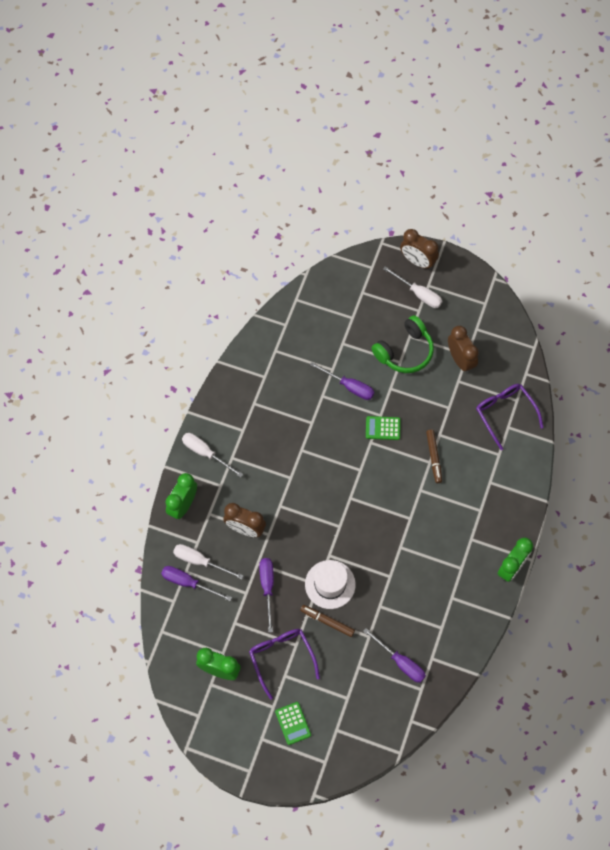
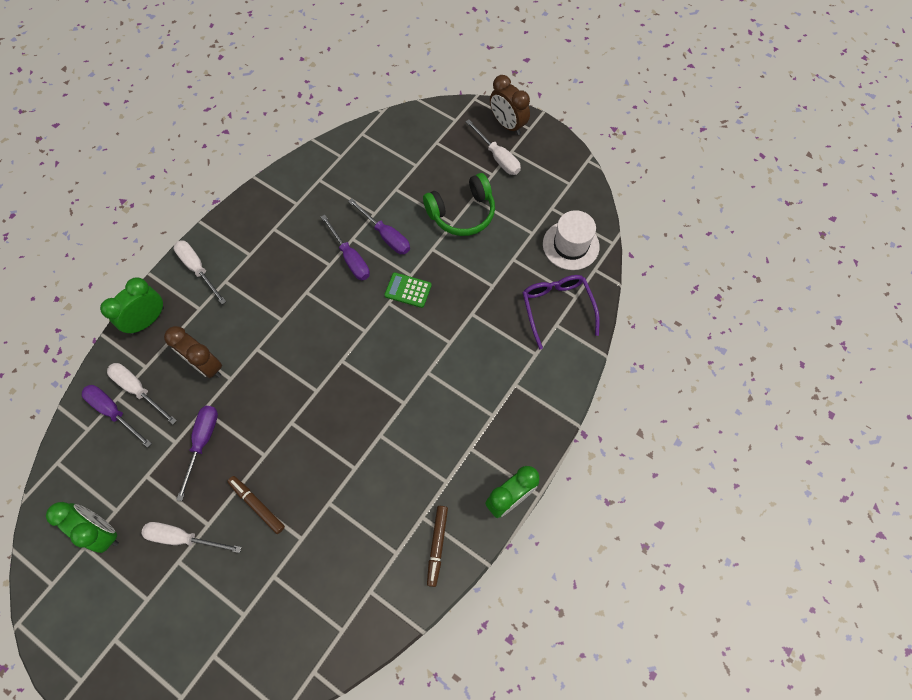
camera: 15 degrees right, 0 degrees up
(282, 658) = (183, 538): purple glasses -> white screwdriver
(293, 723) = (162, 630): green calculator -> none
(330, 584) = (278, 459): white hat -> white hat (570, 245)
(400, 662) = (328, 585): purple screwdriver -> purple screwdriver (350, 258)
(434, 457) = (456, 338): brown marker -> brown marker (437, 545)
(460, 360) = (522, 237): brown clock -> none

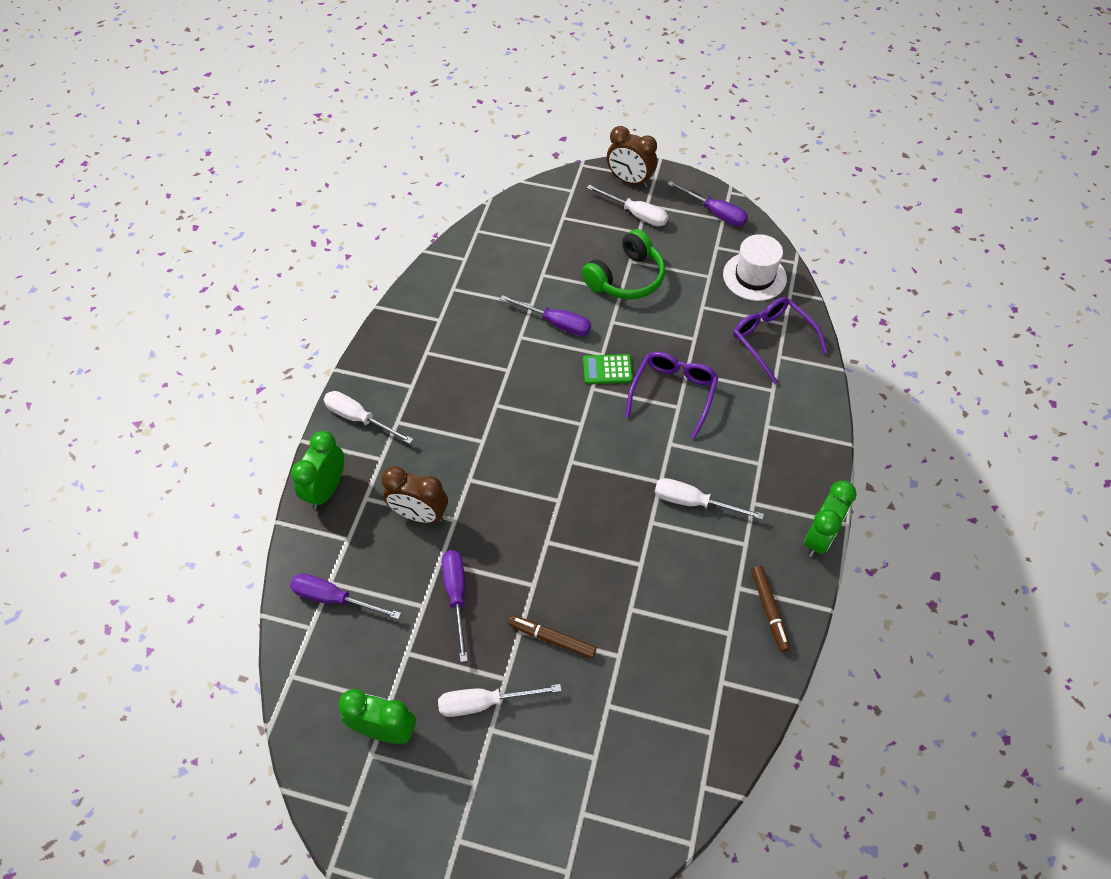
camera: 20 degrees left, 10 degrees down
(138, 390) = (352, 565): white screwdriver -> white screwdriver (693, 502)
(350, 258) = (528, 356): purple screwdriver -> purple screwdriver (715, 213)
(451, 329) = (673, 394): none -> purple glasses

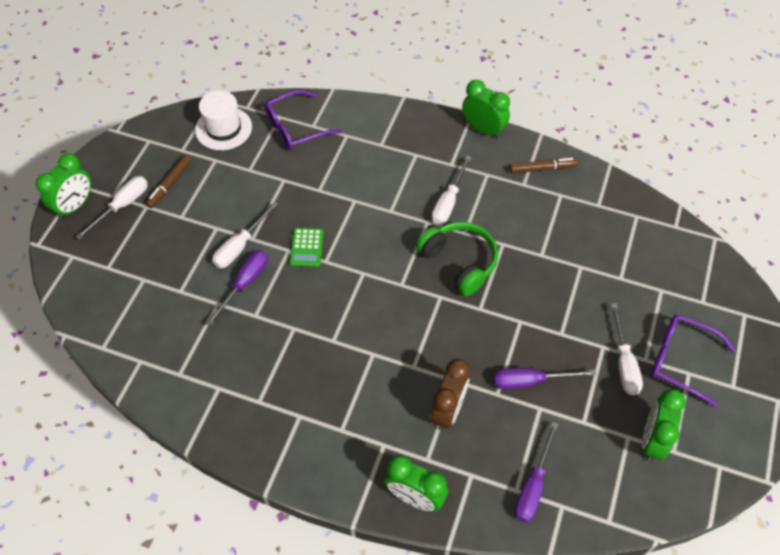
camera: 85 degrees left, 0 degrees up
(359, 419) = (333, 466): white screwdriver -> white screwdriver (240, 246)
(552, 639) = (568, 311): brown marker -> brown marker (170, 184)
(626, 278) = (202, 222): green headphones -> green headphones (459, 262)
(629, 180) = (75, 206): brown clock -> green clock
(673, 394) = (340, 202): purple glasses -> purple glasses (681, 360)
(715, 213) = (140, 145): purple screwdriver -> none

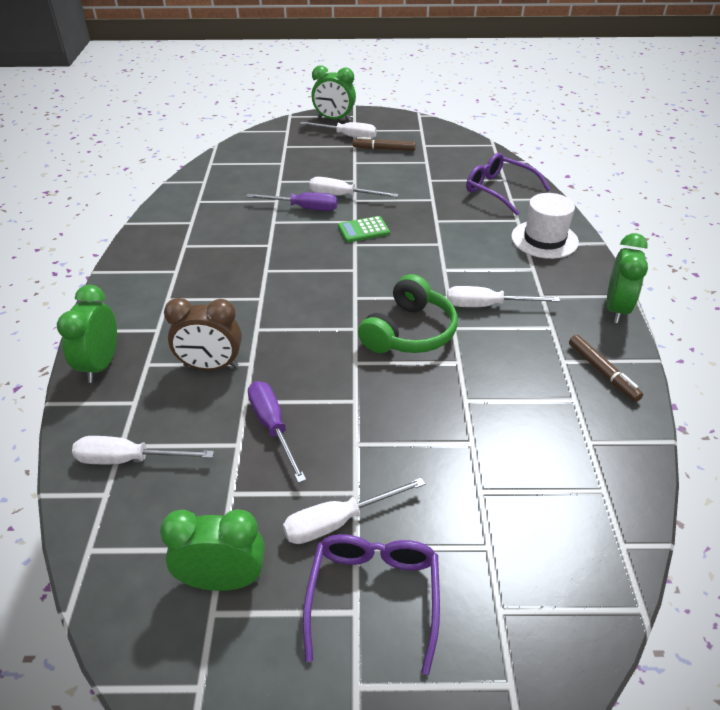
camera: 70 degrees right, 15 degrees down
(223, 128) = (464, 157): white hat -> white hat (544, 239)
(533, 486) = (129, 459): purple screwdriver -> white screwdriver

